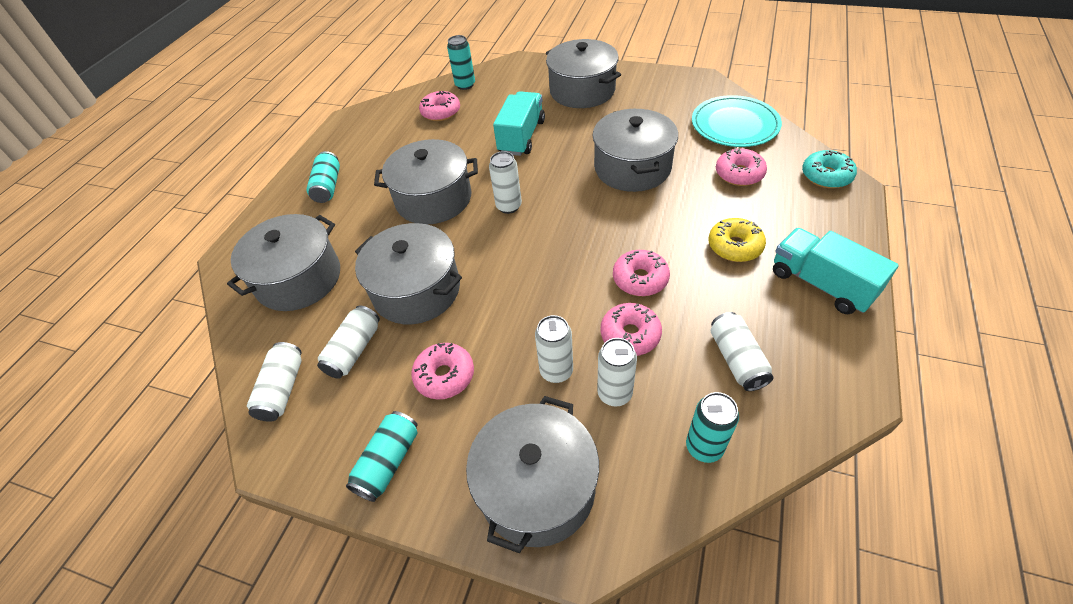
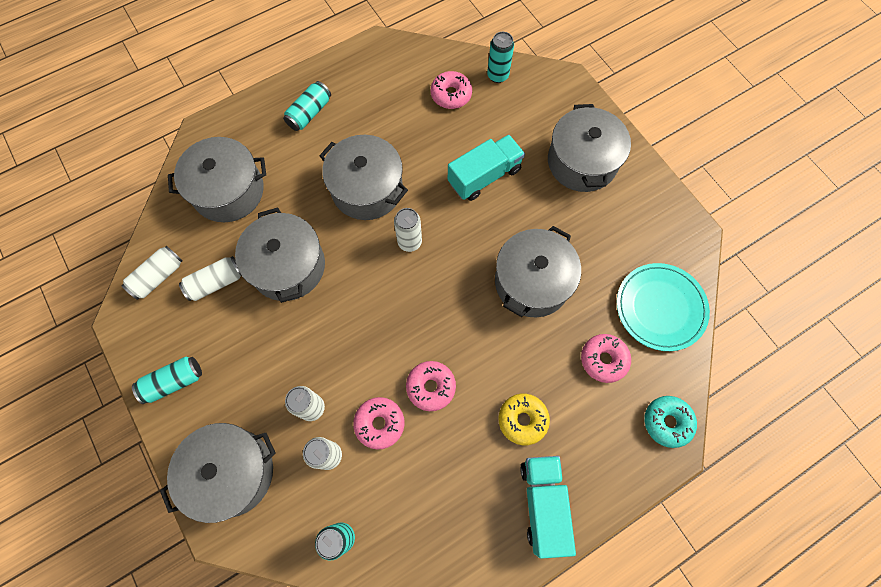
camera: 35 degrees right, 20 degrees up
(444, 376) = (248, 350): pink donut -> none
(737, 359) = (423, 503): white can -> none

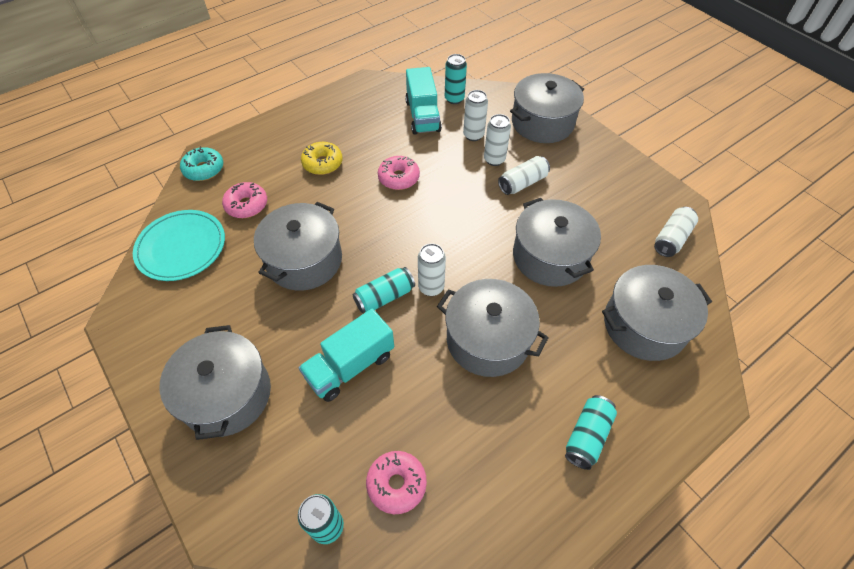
camera: 175 degrees right, 15 degrees down
(173, 382) = (613, 167): turquoise can -> turquoise can (384, 297)
(216, 282) = (614, 238): white can -> white can (522, 183)
(379, 423) = (438, 154): pink donut -> none
(543, 504) = (311, 121): turquoise truck -> turquoise truck (422, 116)

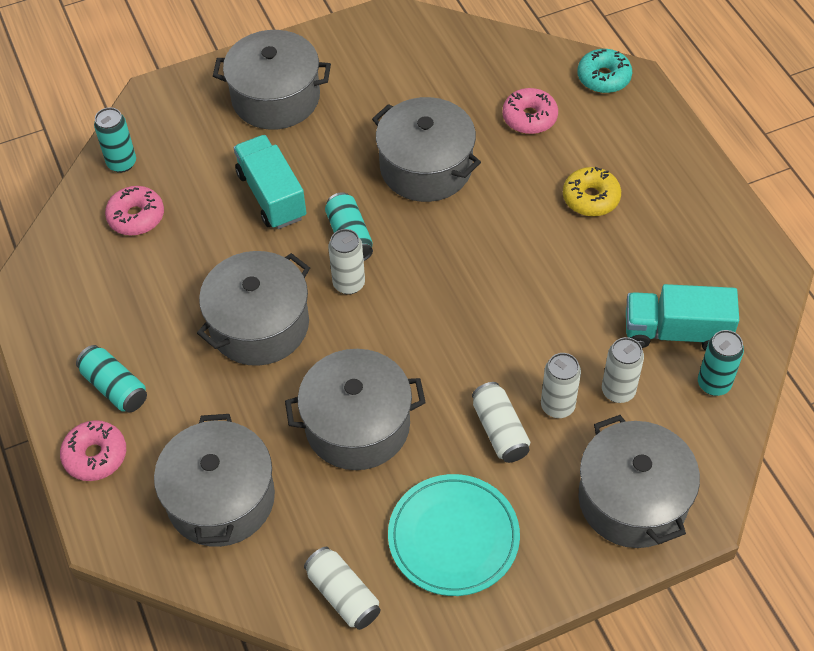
camera: 105 degrees right, 0 degrees up
(181, 247) = (476, 60): turquoise plate -> turquoise plate (453, 537)
(399, 178) = (544, 280): pink donut -> pink donut (95, 456)

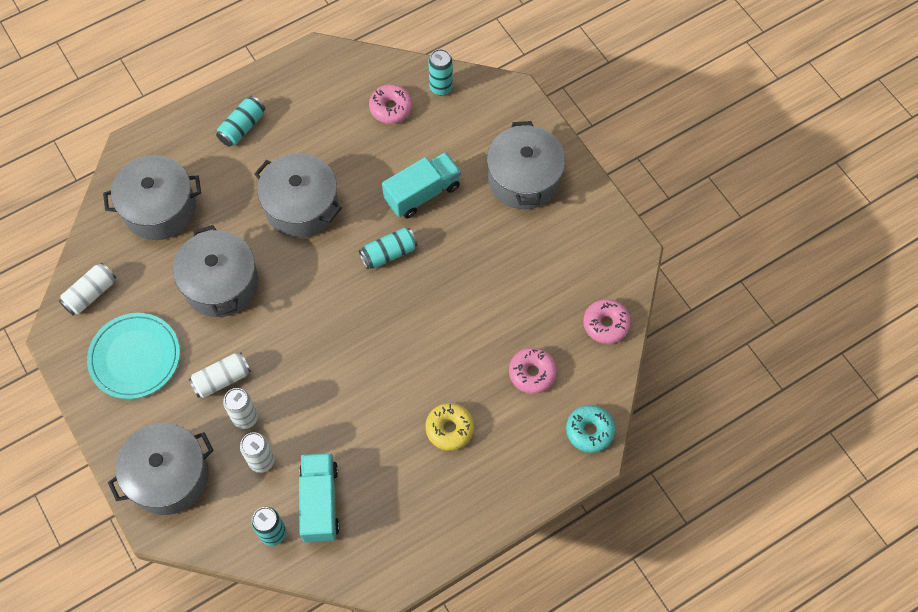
camera: 80 degrees right, 10 degrees up
(95, 456) = (188, 128): pink donut -> pink donut (606, 324)
(349, 284) = (344, 260): white can -> none
(426, 167) = (466, 299): grey pot -> none

